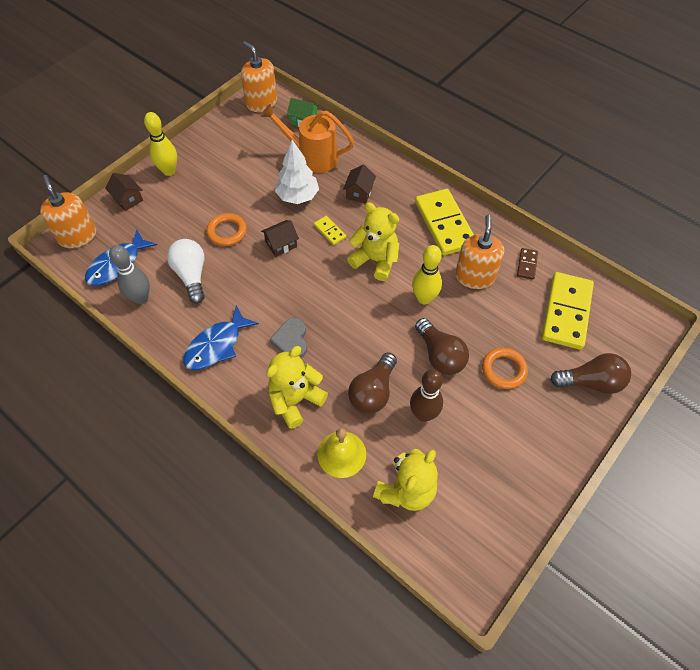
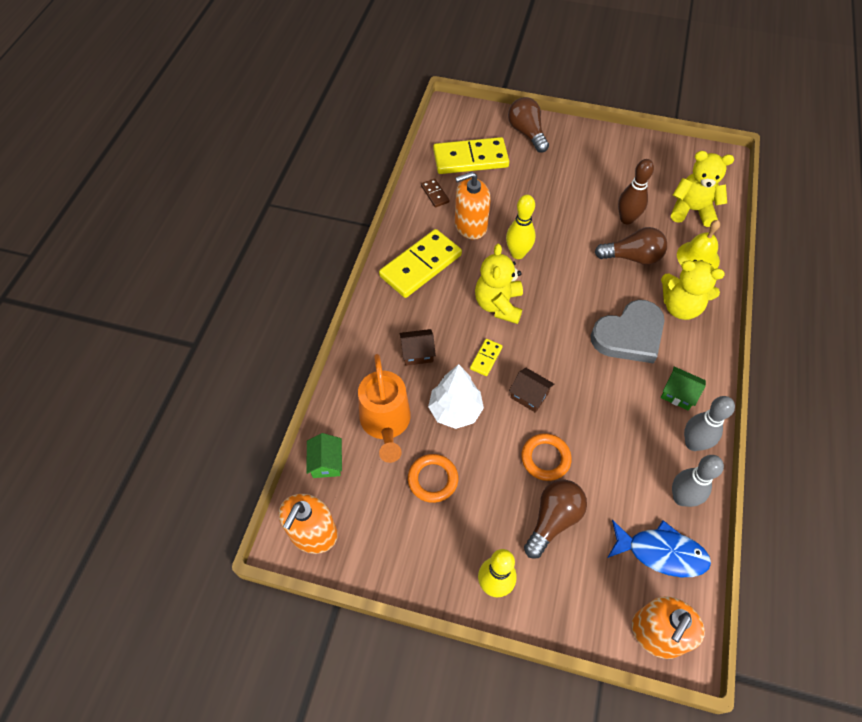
camera: 115 degrees left, 0 degrees up
(128, 199) = (567, 608): brown house -> none
(172, 330) = (693, 443): none -> grey bowling pin
(191, 275) = (622, 462): white light bulb -> none
(216, 345) = (678, 394): blue fish -> green house
(291, 340) = (629, 335): grey heart -> grey heart, size x1.73
(440, 355) = (567, 225): brown light bulb -> brown light bulb (553, 519)
(503, 370) = (552, 183): orange ring -> orange ring (433, 479)
(527, 264) = (435, 194): brown domino -> brown domino turned 75 degrees clockwise

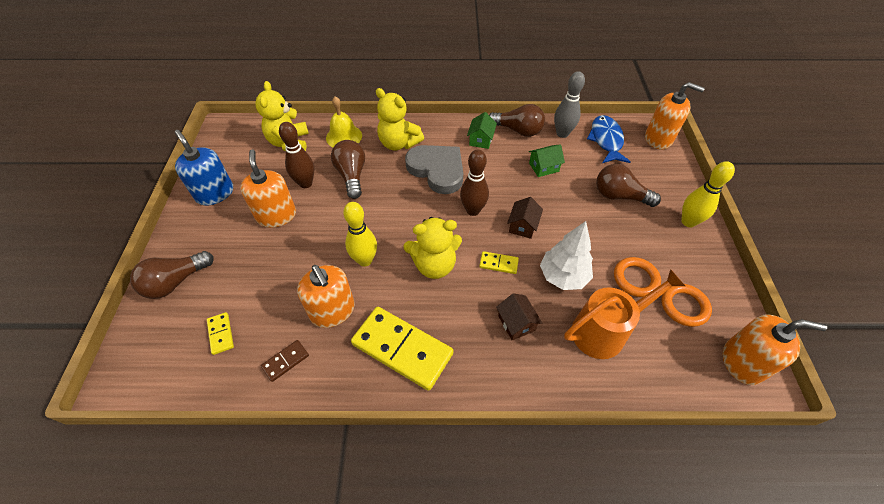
camera: 105 degrees left, 5 degrees down
(326, 462) = (673, 373): green house -> green house (543, 167)
(470, 159) = (221, 334): yellow domino -> yellow domino, size x0.45
(545, 458) = (573, 207): orange ring -> orange ring (684, 306)
(561, 354) = (473, 210): none -> brown bowling pin
(587, 195) = (276, 215): none -> orange soap dispenser
(624, 154) = (215, 193): none -> blue soap dispenser
(680, 307) = (398, 143): yellow teddy bear -> yellow teddy bear turned 120 degrees clockwise
(693, 443) = (518, 130): grey bowling pin -> brown light bulb

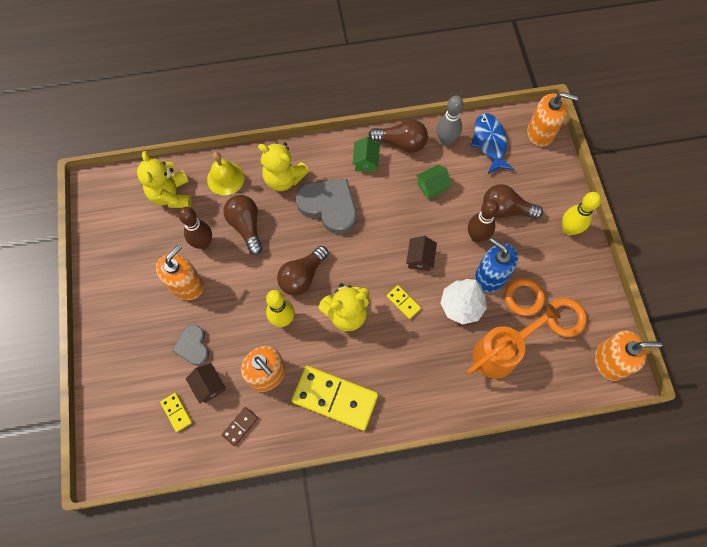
camera: 10 degrees left, 15 degrees up
(175, 282) = (117, 370): brown light bulb -> brown light bulb (302, 276)
(215, 193) = (117, 269): blue soap dispenser -> blue soap dispenser (490, 276)
(263, 271) = (193, 346): none -> grey heart
(276, 215) = (186, 285): orange soap dispenser -> orange soap dispenser turned 60 degrees clockwise
(473, 210) = (371, 248): brown bowling pin -> brown bowling pin (476, 236)
(498, 263) = (403, 302): yellow domino -> yellow domino turned 45 degrees clockwise
(516, 323) = (426, 358): brown house -> brown house (209, 385)

